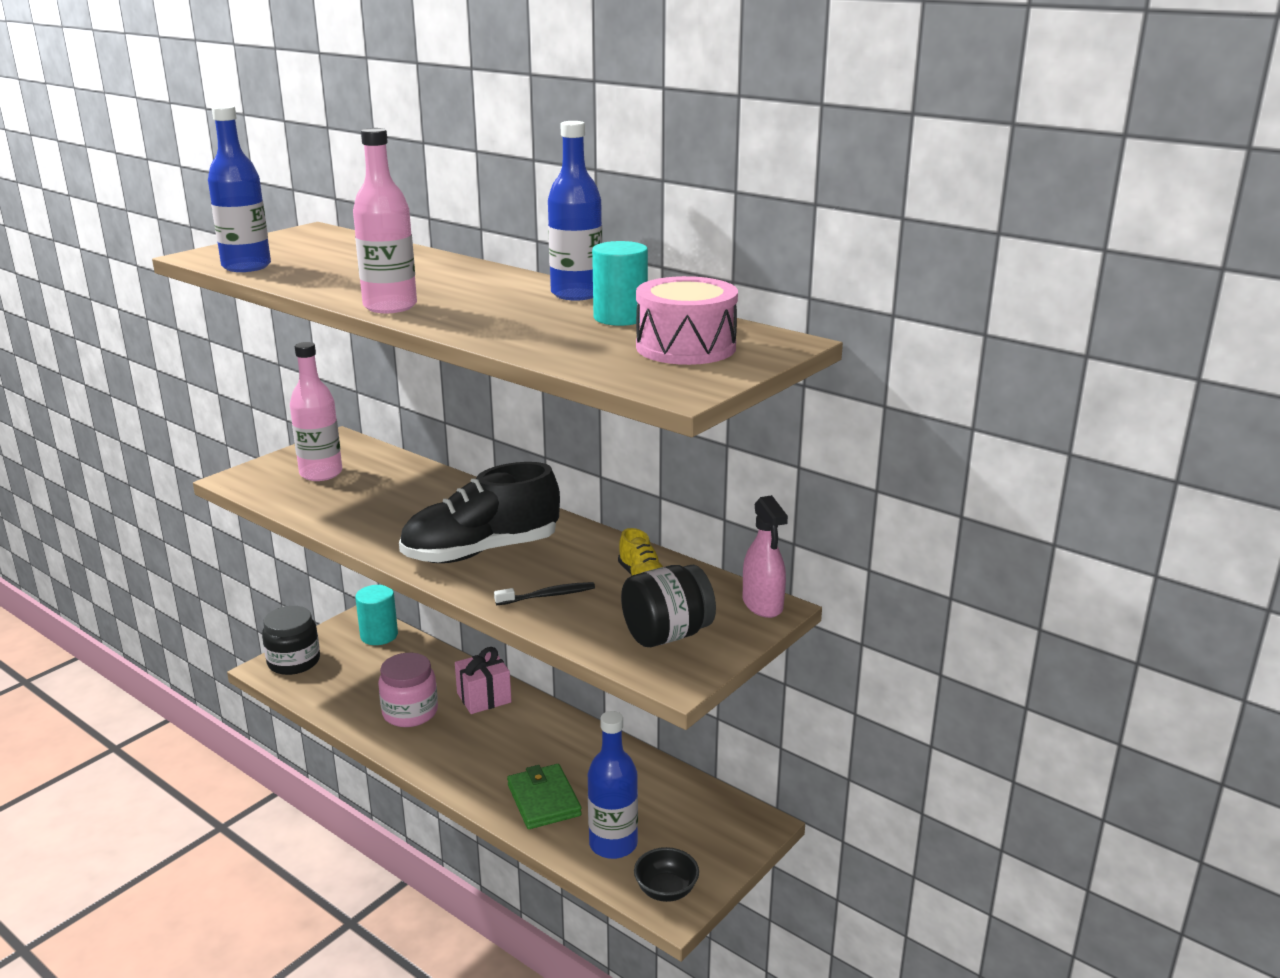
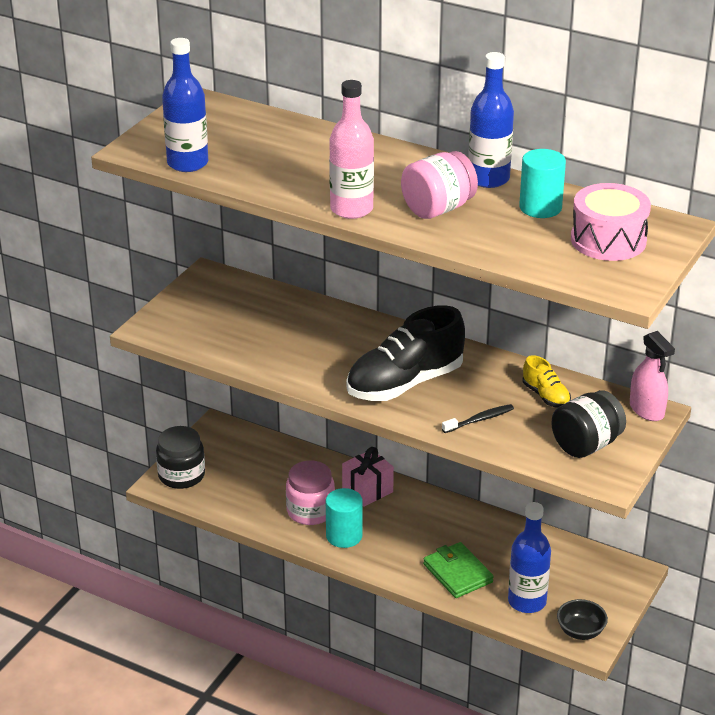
camera: 10 degrees left, 10 degrees up
(321, 473) = (219, 315): pink bottle -> none
(379, 635) = (244, 441): turquoise cylinder -> turquoise cylinder (344, 536)
(493, 312) = (438, 209): none -> pink jar

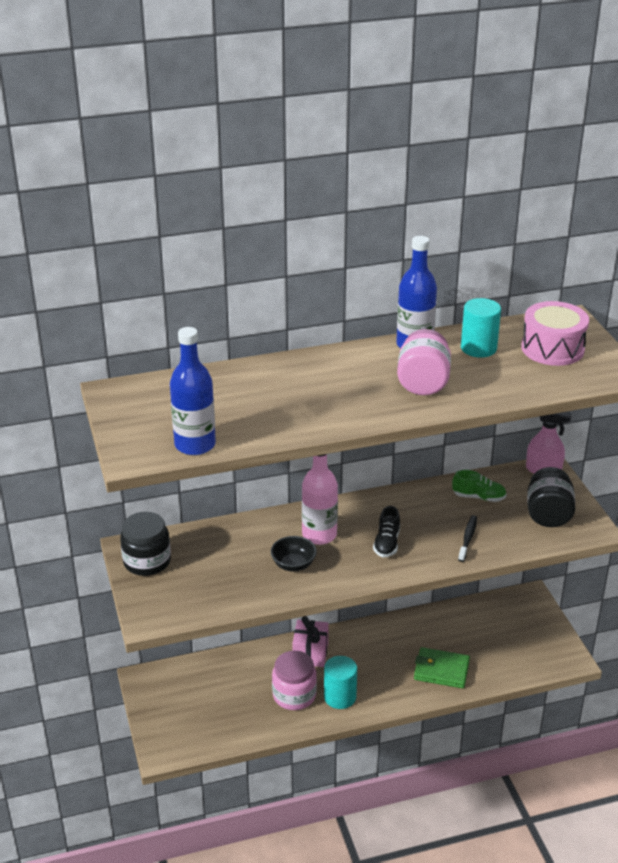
camera: 45 degrees left, 0 degrees up
(181, 475) = (168, 734): black jar -> black jar (147, 561)
(351, 209) = (371, 414): pink bottle -> pink bottle (319, 535)
(405, 383) = (387, 543): black shoe -> black shoe, size x0.47
(527, 601) = (503, 659): blue bottle -> none
(545, 396) = (479, 497): yellow shoe -> green shoe
(580, 631) = (556, 656): black bowl -> black bowl (293, 565)

